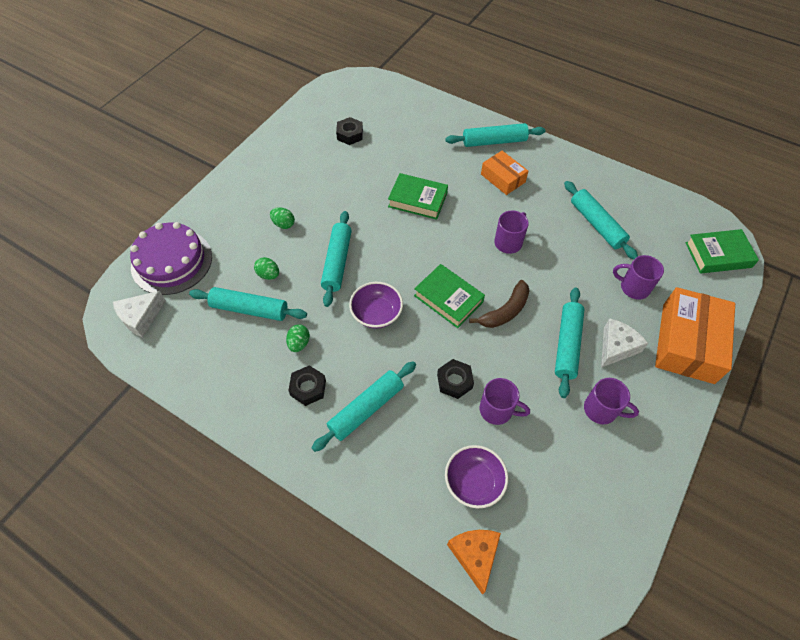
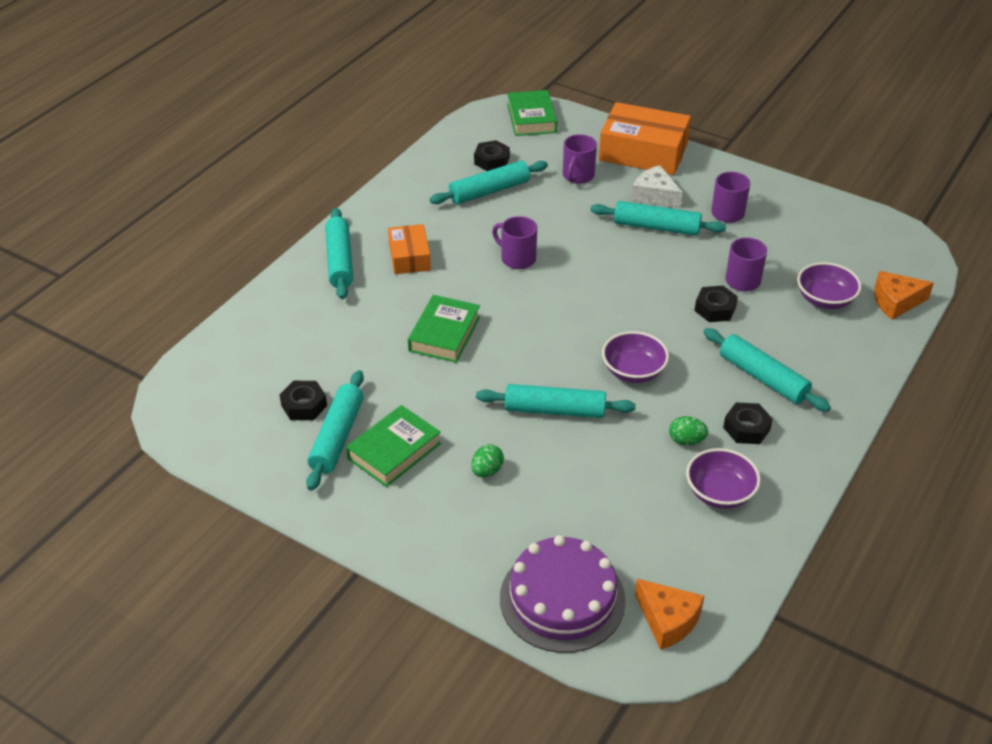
camera: 90 degrees left, 15 degrees down
(141, 317) = (667, 620): white cheese -> orange cheese
(244, 360) = (720, 493): none -> purple bowl
(250, 309) = (639, 495): turquoise rolling pin -> turquoise rolling pin (337, 437)
(268, 275) = (580, 480): green egg -> none
(448, 299) = (605, 310): green book -> green book (394, 451)
(503, 178) = (409, 257): orange box -> orange box turned 60 degrees counterclockwise
(505, 311) = (618, 267): brown banana -> none
(641, 226) = (491, 161): none -> black nut

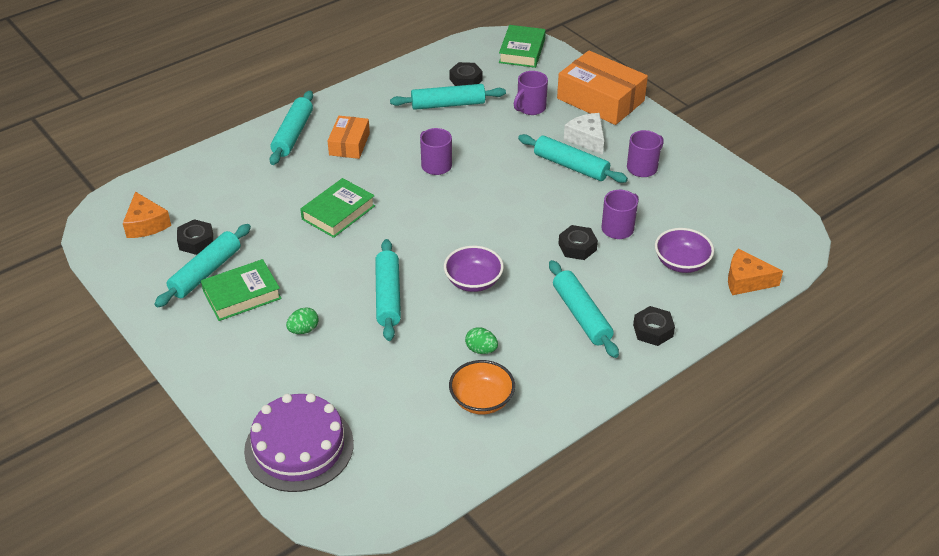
camera: 20 degrees right, 0 degrees up
(555, 410) = (388, 296): turquoise rolling pin -> turquoise rolling pin turned 60 degrees clockwise
(667, 620) = (372, 489): orange cheese -> orange cheese (146, 224)
(720, 493) = (481, 400): purple bowl -> orange bowl
(746, 428) = (539, 353): black nut -> black nut (653, 330)

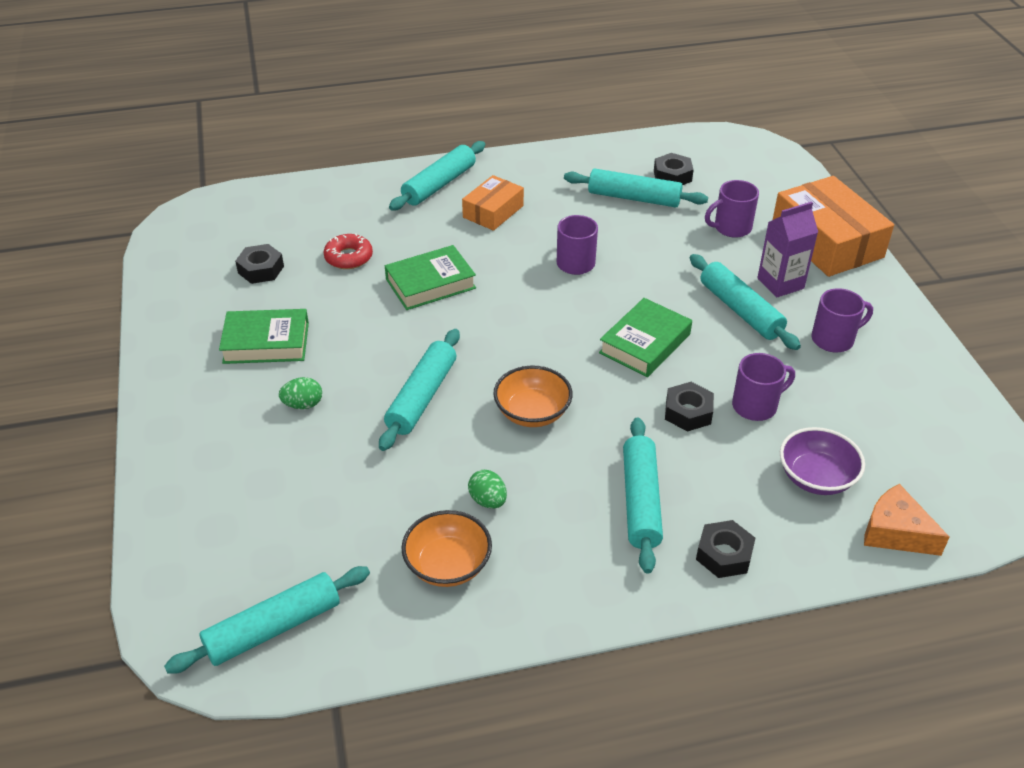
camera: 25 degrees right, 0 degrees up
(146, 224) = (225, 236): orange cheese -> none
(206, 272) = (247, 306): turquoise rolling pin -> turquoise rolling pin (273, 628)
(260, 211) = (348, 257): none -> red donut
(299, 447) = (204, 541): purple cake -> none
(473, 281) = (532, 412): purple bowl -> orange bowl
(522, 51) = (761, 160): green book -> green book (645, 343)
(586, 139) = (780, 283): white cheese -> purple carton

